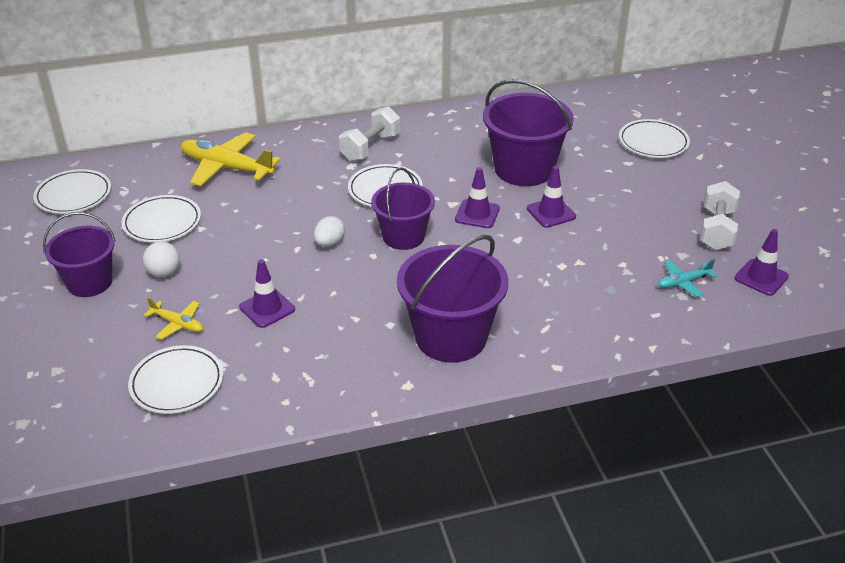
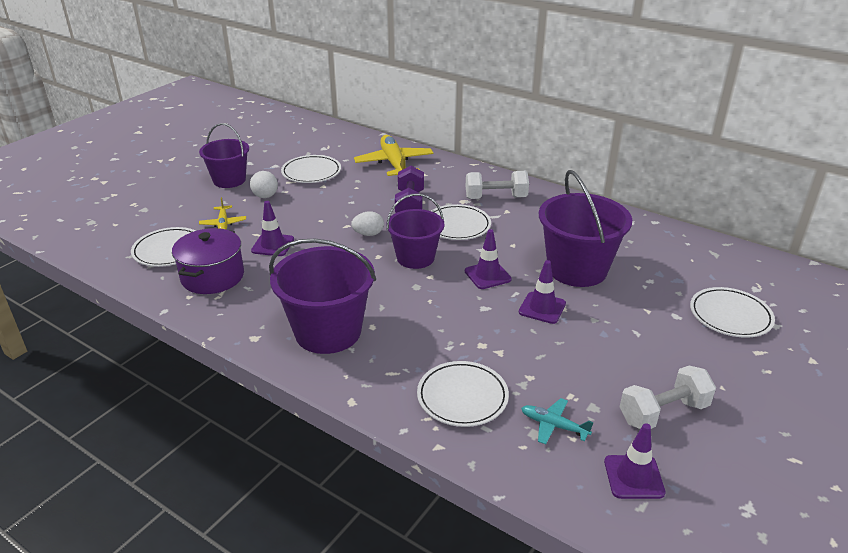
camera: 50 degrees right, 5 degrees down
(73, 195) = (300, 137): white plate -> white plate (462, 397)
(271, 371) = (212, 277): none -> purple pot
(314, 196) = (410, 205): none -> purple dumbbell

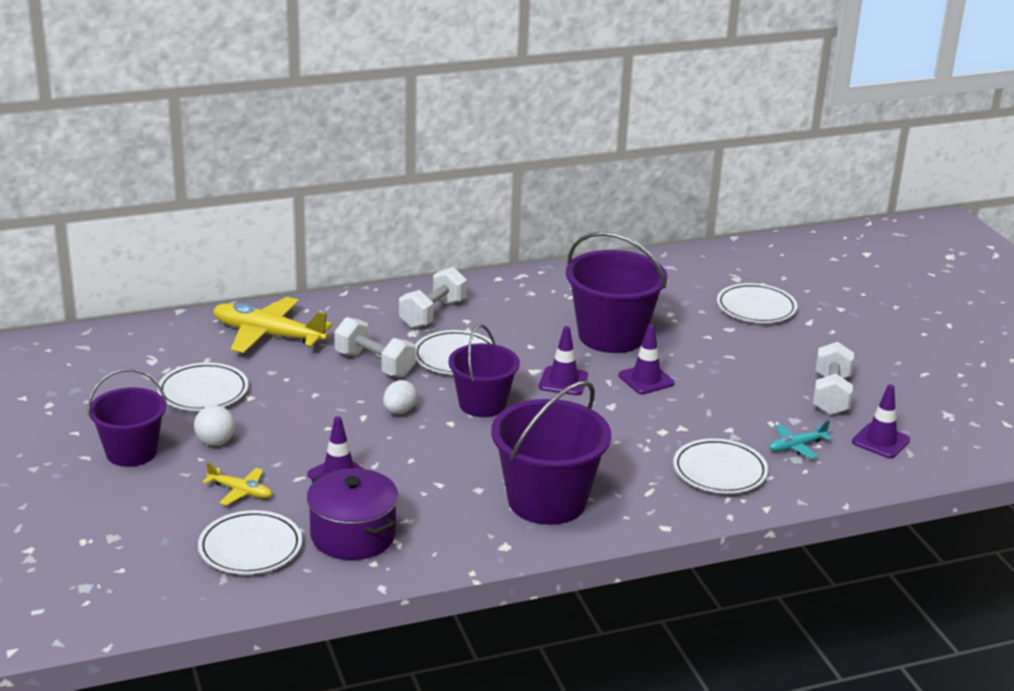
camera: 55 degrees left, 5 degrees down
(410, 205) = (374, 364): purple dumbbell -> white dumbbell

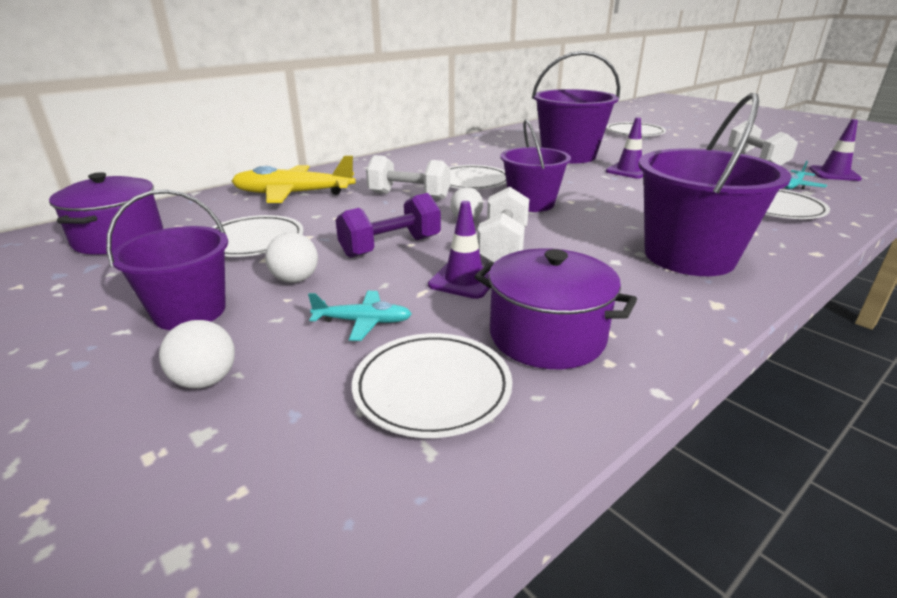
camera: 20 degrees left, 0 degrees up
(100, 361) = (119, 238): none -> purple pot
(124, 506) = (206, 380): none -> white ball
(240, 491) = (362, 322): yellow plane -> turquoise plane
(309, 427) = (391, 247): none -> purple dumbbell
(433, 314) = (424, 164): white dumbbell -> white dumbbell (503, 247)
(563, 381) = (573, 181): purple traffic cone -> none

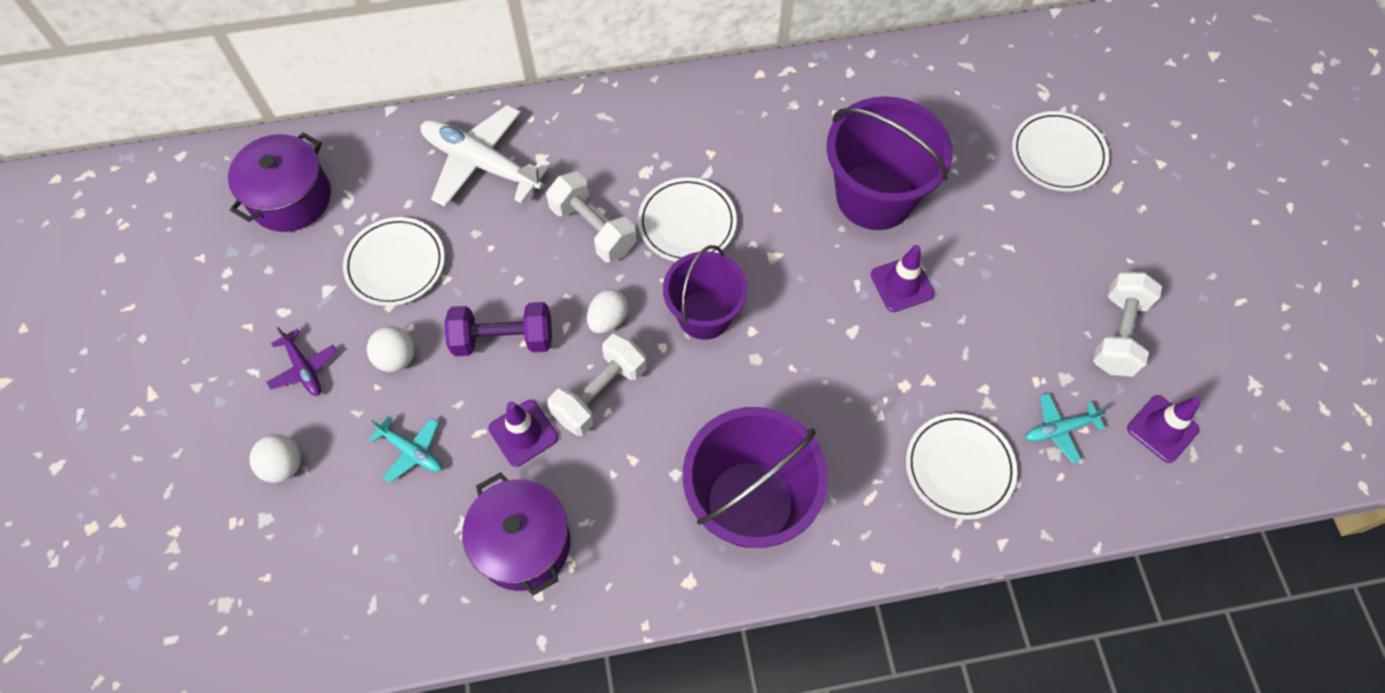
camera: 30 degrees right, 35 degrees up
(190, 311) = (304, 368): purple bucket -> purple plane
(294, 194) = (482, 164): yellow plane -> white plane
(432, 388) = (409, 554): white plate -> none

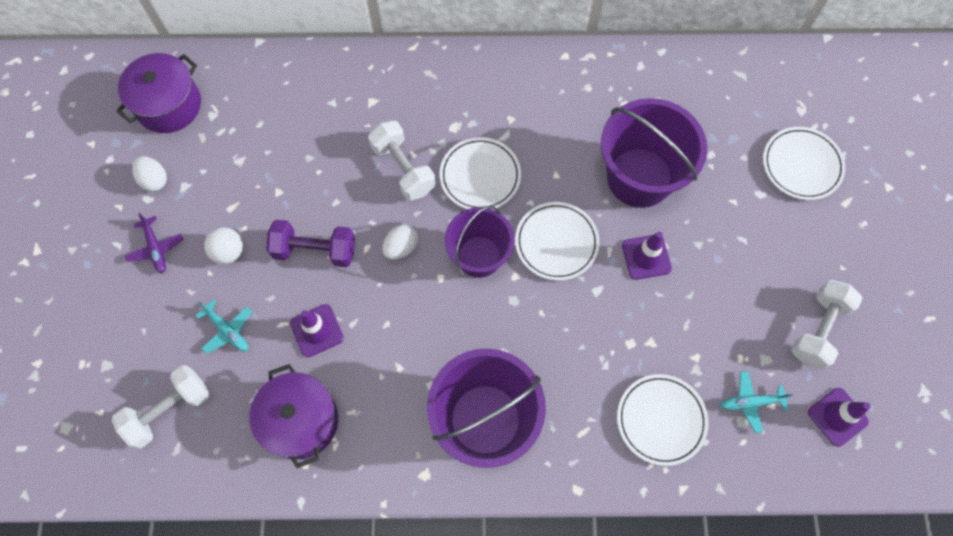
camera: 10 degrees right, 5 degrees up
(284, 465) = (128, 325): white ball -> none
(288, 288) = (154, 180): none -> white egg
(395, 264) = (241, 173): white plate -> white plate (556, 242)
(482, 164) = (324, 99): white plane -> none
(600, 393) = (383, 308): white dumbbell -> white dumbbell (169, 410)

